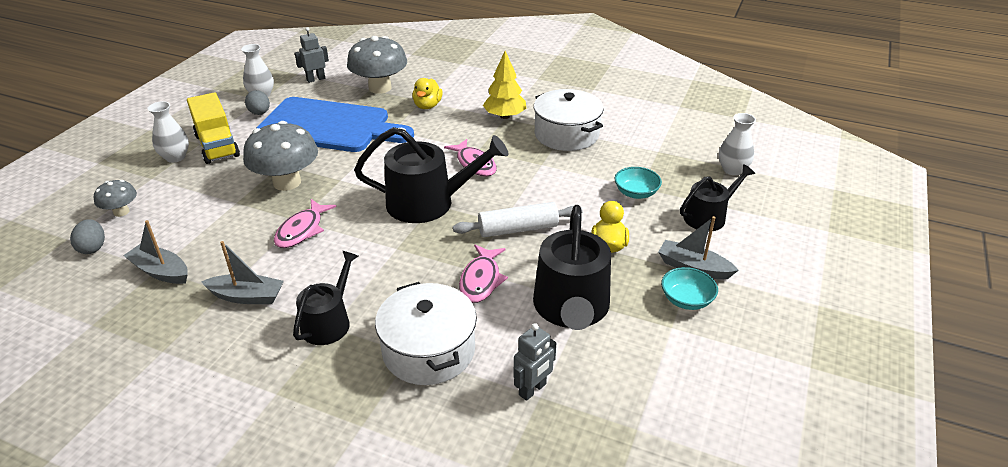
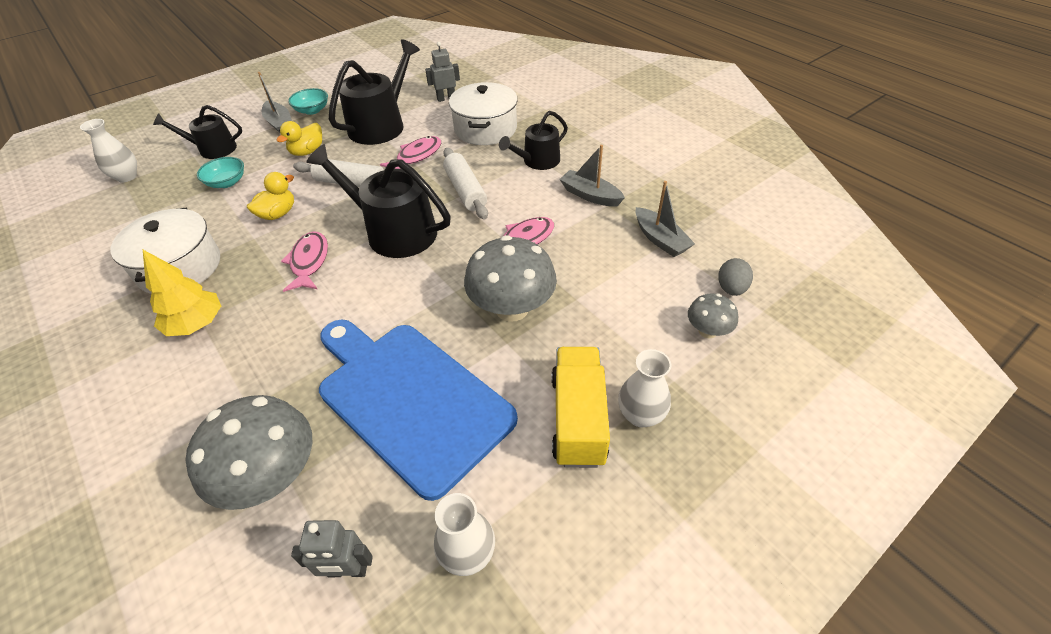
camera: 150 degrees left, 10 degrees up
(260, 113) = (491, 486): grey egg -> none
(391, 258) = (465, 191): none -> white rolling pin
(427, 106) = (255, 389): yellow duck -> yellow duck (278, 214)

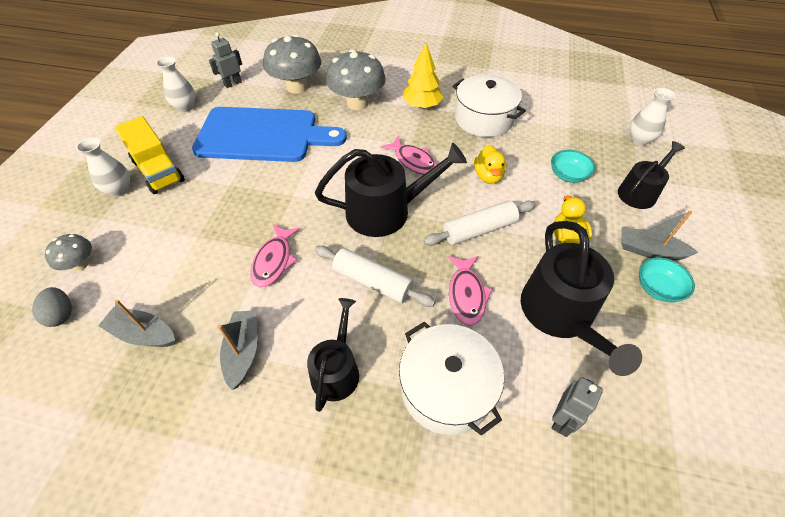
camera: 140 degrees right, 5 degrees up
(512, 308) = (241, 205): grey mushroom -> grey mushroom (357, 103)
(590, 195) = (243, 351): grey boat -> grey boat turned 90 degrees counterclockwise

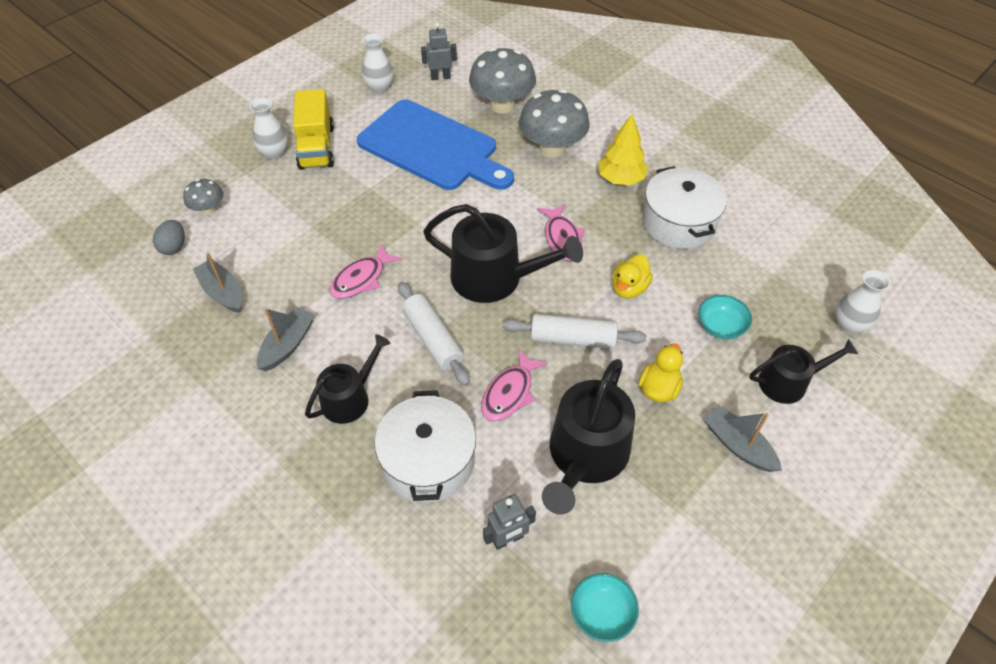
camera: 30 degrees right, 0 degrees up
(658, 288) = (711, 484): turquoise bowl -> turquoise bowl (602, 613)

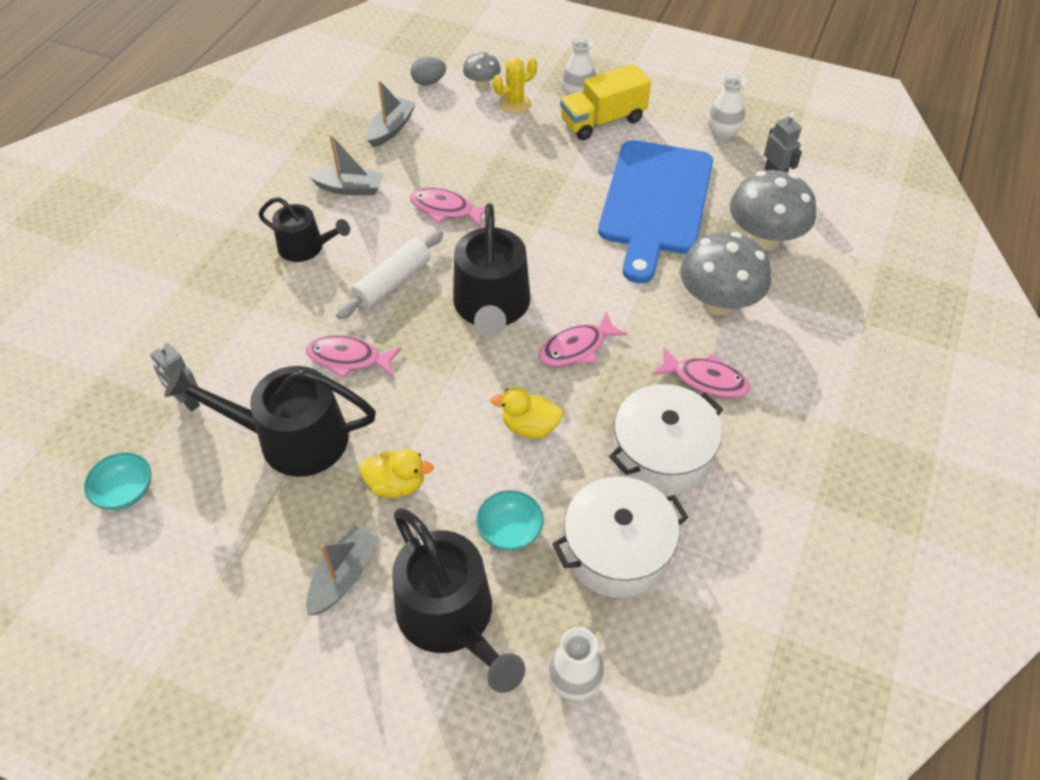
camera: 70 degrees right, 0 degrees up
(253, 195) = (515, 103): none -> yellow cactus
(428, 461) = (254, 321): white pot -> white pot (617, 551)
(572, 339) = (436, 392): white rolling pin -> none
(620, 179) = (705, 379): yellow tree -> pink fish
(788, 382) = (451, 618): black watering can -> black watering can, size x1.65

